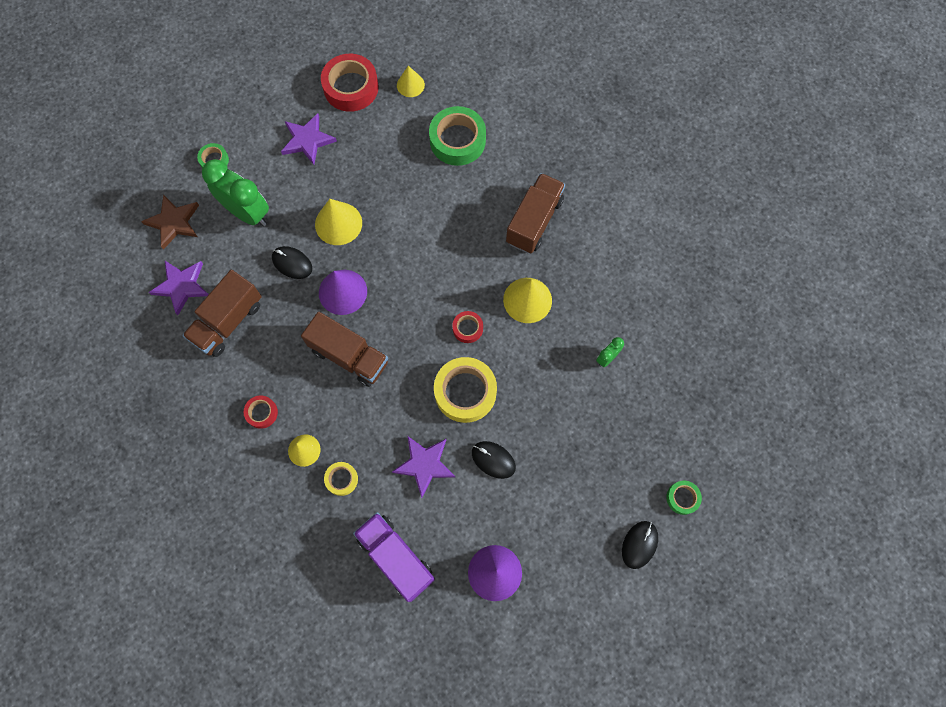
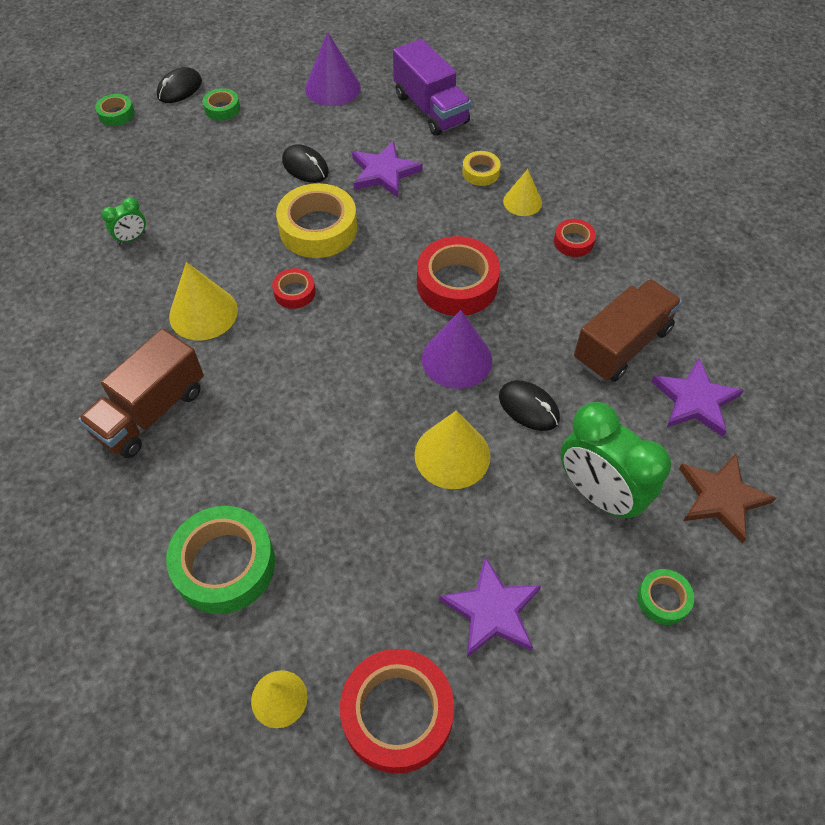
camera: 170 degrees left, 15 degrees down
(349, 356) = (457, 284): brown truck -> red tape
(589, 523) = (222, 109): none -> green tape

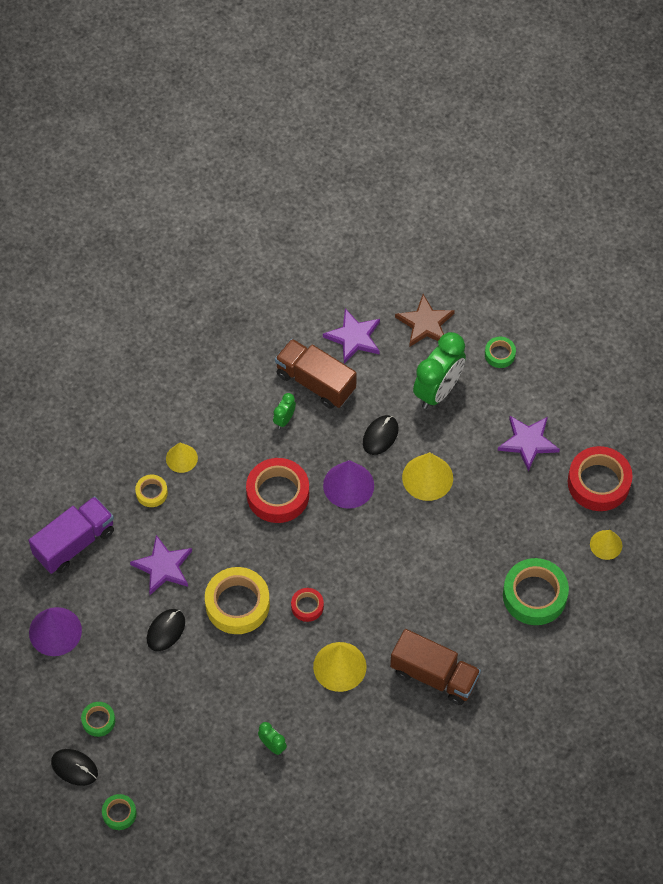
camera: 100 degrees left, 5 degrees up
(566, 304) = (284, 419): none -> green clock
(573, 242) = (220, 419): red tape -> none

